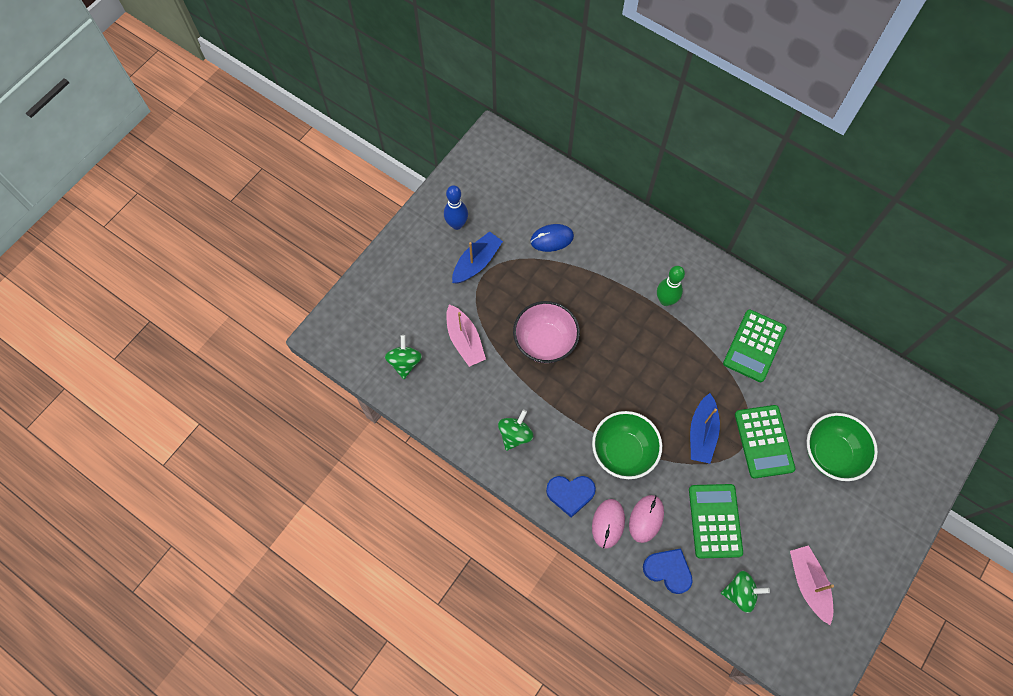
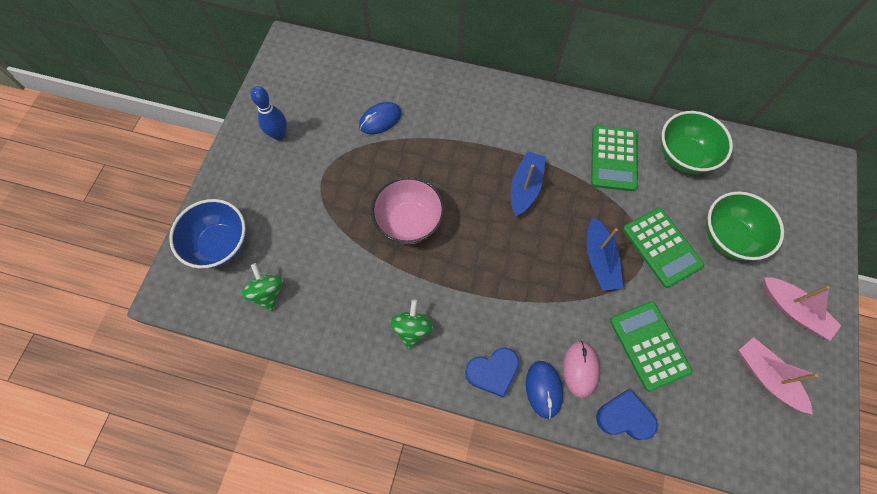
camera: 20 degrees left, 0 degrees up
(377, 307) = (220, 244): none -> blue bowl
(465, 340) = (325, 248): pink boat -> pink boat (793, 310)
(476, 262) = (312, 165): blue boat -> blue boat (525, 187)
(608, 523) = (543, 389): pink mouse -> blue mouse
(623, 452) = (530, 307): green bowl -> green bowl (683, 156)
(665, 300) = (513, 143): green bowling pin -> none
(740, 593) = (706, 413): green spinning top -> none

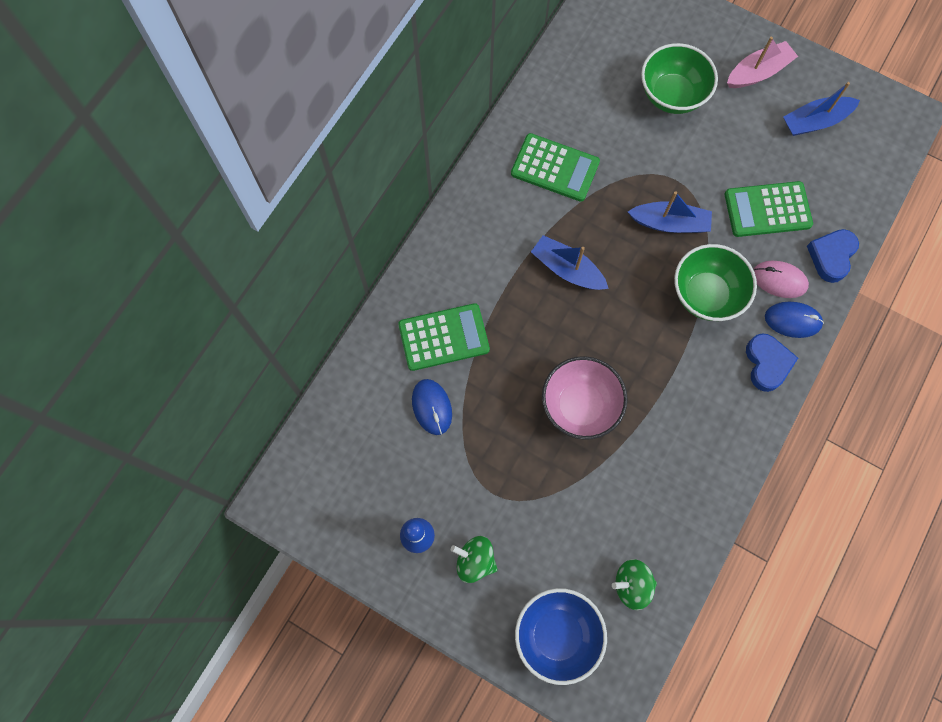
camera: 75 degrees left, 5 degrees up
(412, 329) = (706, 433): green spinning top -> green spinning top (475, 560)
(661, 247) = (669, 160): green calculator -> green calculator (444, 337)
(683, 156) = (570, 99): green bowl -> green bowl (706, 294)
(766, 376) = (815, 121): pink boat -> blue boat

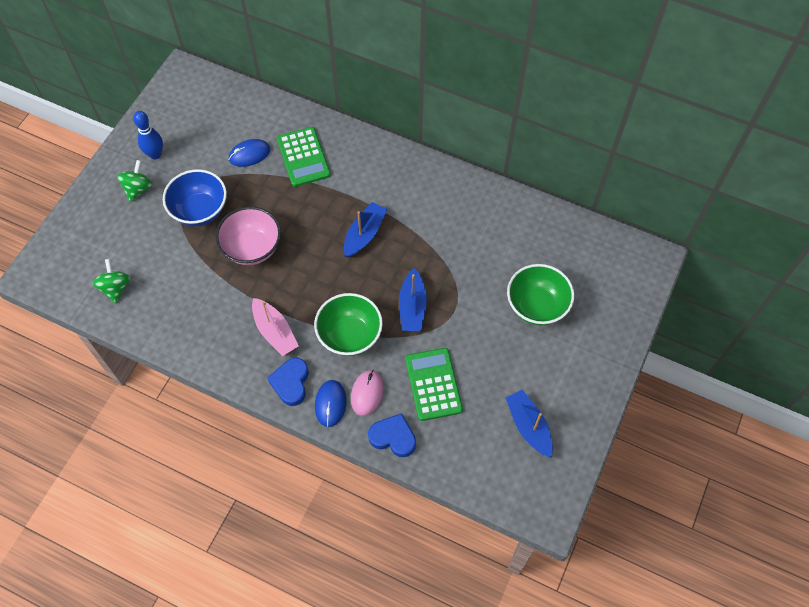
camera: 85 degrees right, 10 degrees down
(555, 168) = (453, 221): green calculator -> none
(557, 635) = (83, 241): blue bowl -> blue bowl (200, 210)
(758, 72) = (573, 377): pink boat -> pink boat (275, 332)
(767, 363) = (291, 383): blue heart -> blue heart turned 105 degrees clockwise

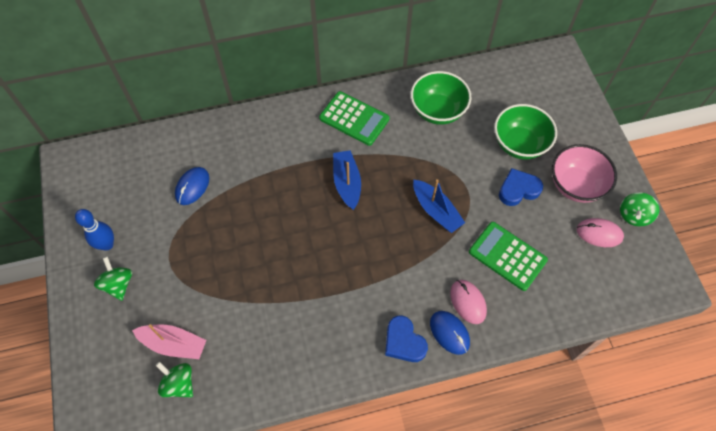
camera: 40 degrees left, 0 degrees up
(200, 210) = (193, 262): blue bowl -> none
(252, 248) = (268, 260): pink bowl -> pink bowl (576, 185)
(275, 332) = (351, 312): pink boat -> pink boat (173, 344)
(303, 157) = (240, 158): green calculator -> green calculator (354, 119)
(350, 335) = (412, 268): green bowl -> green bowl (438, 111)
(393, 437) = (519, 319): blue heart -> blue heart (518, 190)
(528, 426) = (599, 233): blue boat -> pink mouse
(575, 436) = (633, 215): none -> green spinning top

